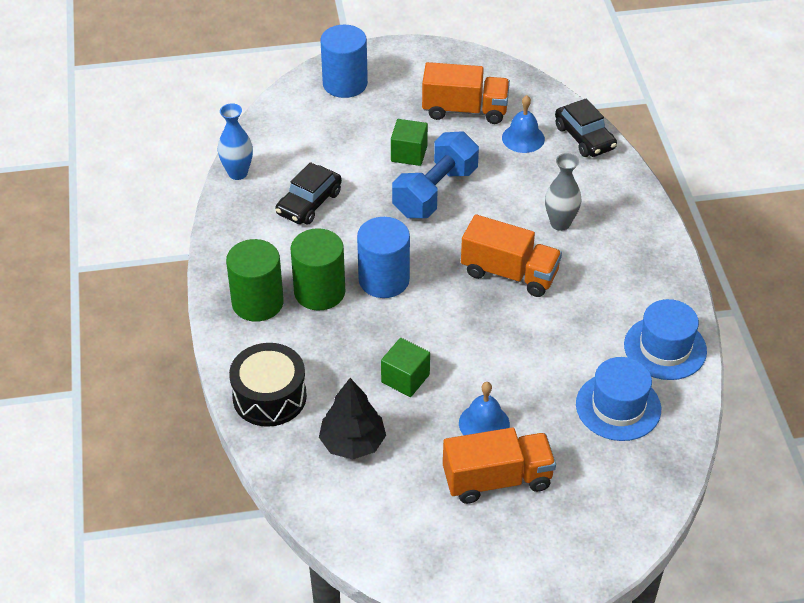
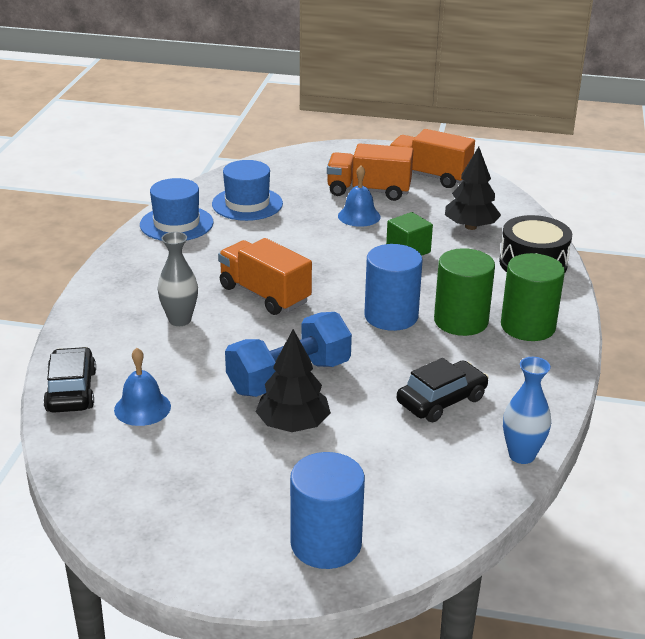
camera: 160 degrees left, 15 degrees down
(409, 154) = (293, 425): green cube -> black tree
(464, 110) = (185, 460): orange truck -> orange truck (429, 176)

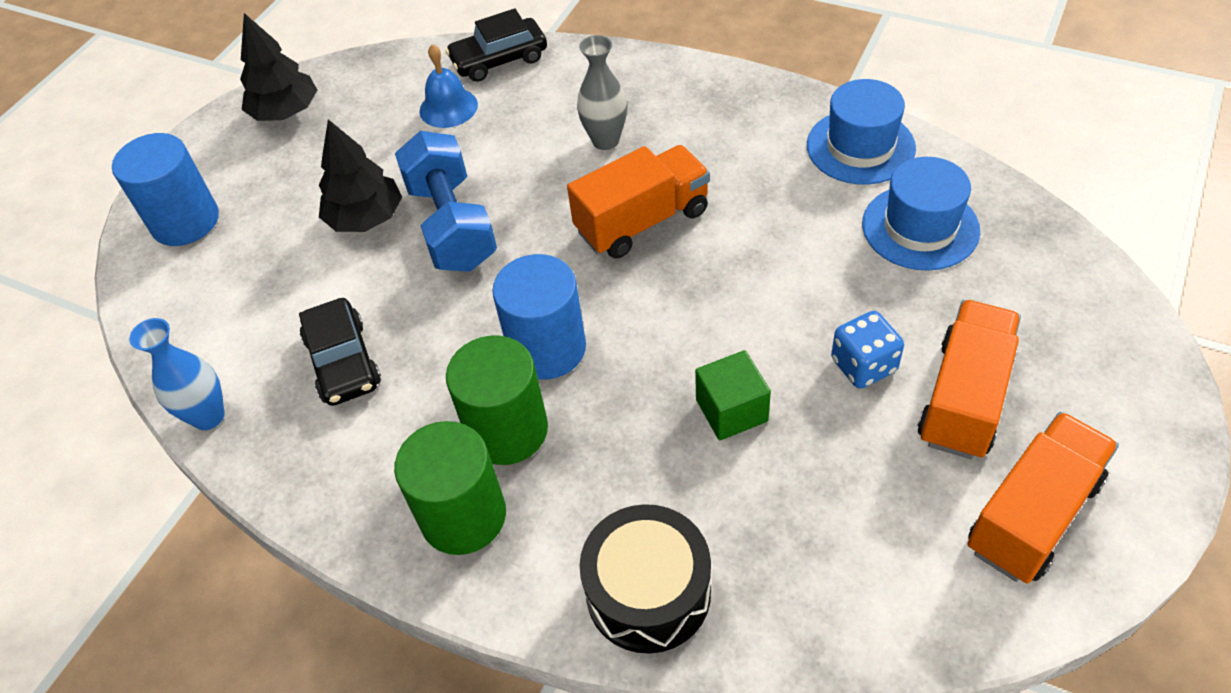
camera: 110 degrees right, 20 degrees up
(71, 391) = (499, 60): black car -> black car turned 150 degrees clockwise
(359, 216) = (863, 365): blue bell -> blue dice
(471, 227) = (802, 529): black tree -> black tree (285, 112)

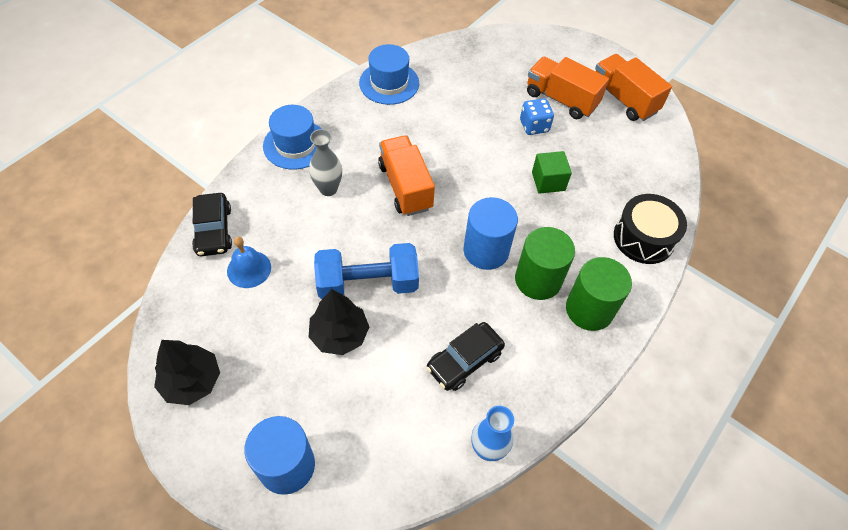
camera: 85 degrees left, 5 degrees up
(343, 362) = (464, 360): black car -> black car turned 150 degrees clockwise
(920, 227) = (455, 80): blue hat -> blue hat (295, 144)

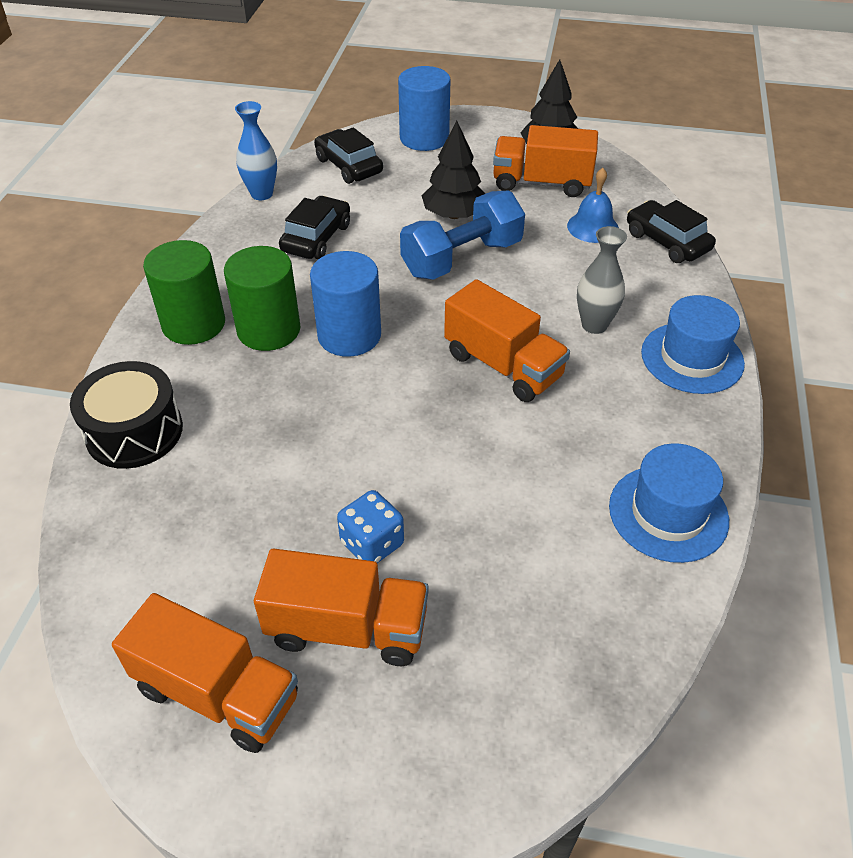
camera: 155 degrees right, 10 degrees down
(239, 338) = (541, 183): none -> orange truck
(387, 454) = (348, 166): none -> black car
(548, 181) = (306, 456): green cube -> none

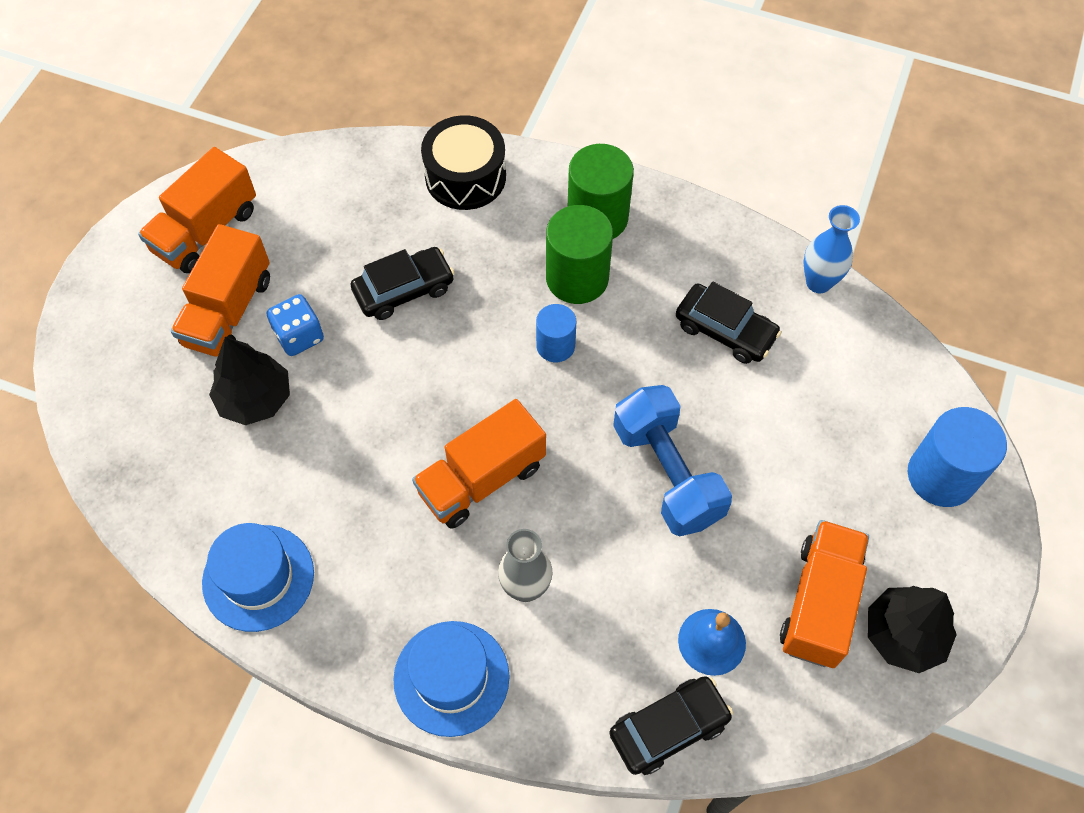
camera: 100 degrees right, 15 degrees up
(348, 166) = (874, 377): black car -> black car (404, 290)
(349, 335) = (555, 346): blue cylinder -> blue cylinder, size x0.60
(454, 215) = (756, 481): black tree -> black tree (255, 399)

